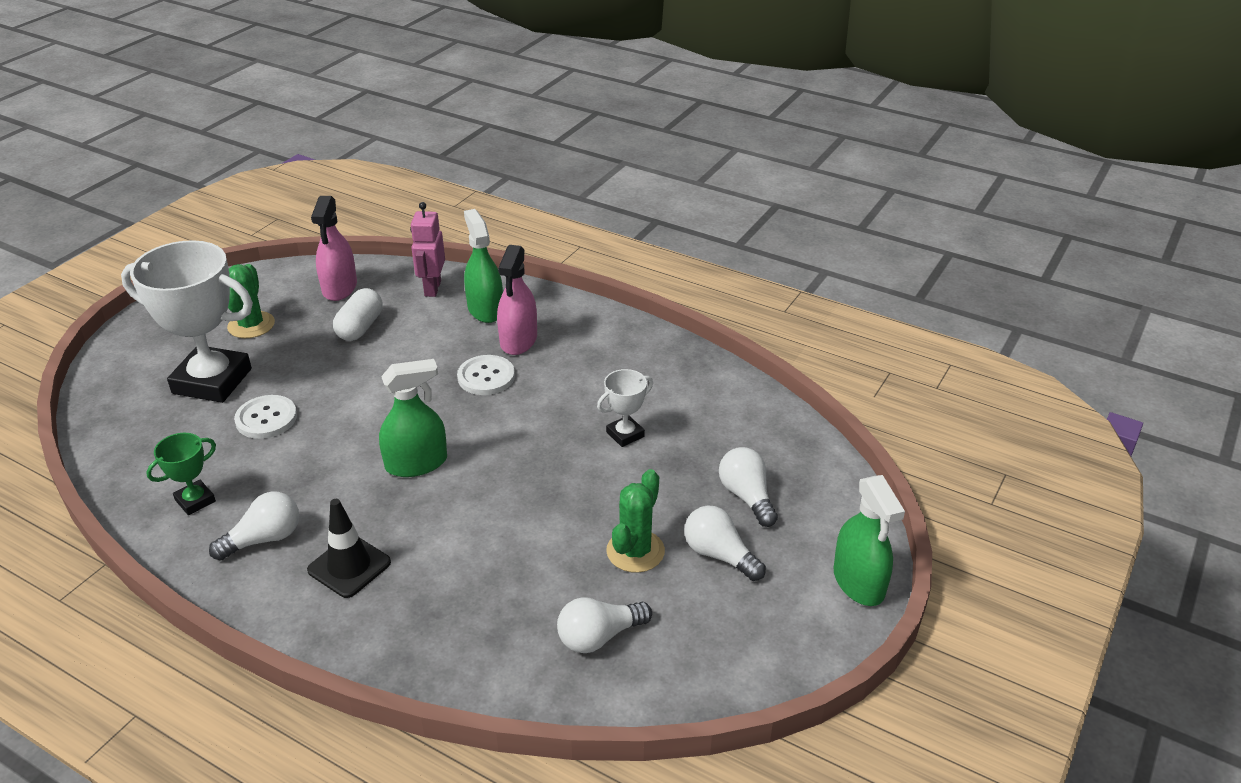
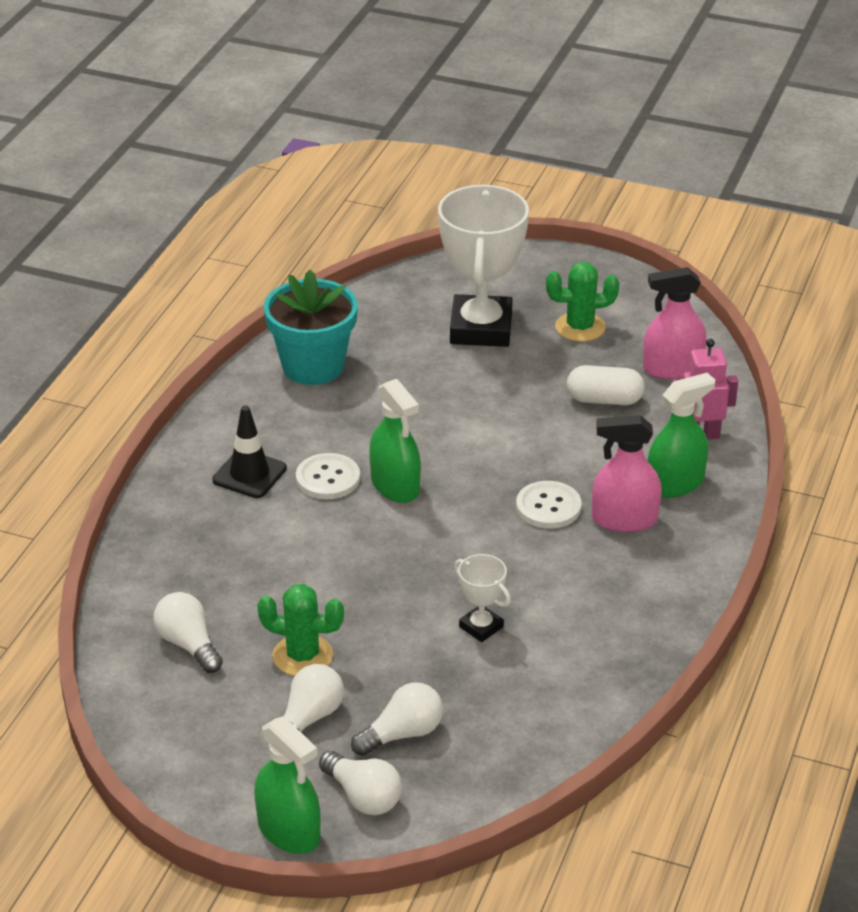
camera: 80 degrees right, 0 degrees up
(195, 500) = (313, 366): green trophy -> turquoise flower pot
(264, 539) = (273, 417): white light bulb -> white light bulb (363, 796)
(266, 418) = (435, 376): white button -> white button (328, 478)
(859, 582) = (289, 831): green spray bottle -> green spray bottle turned 105 degrees counterclockwise

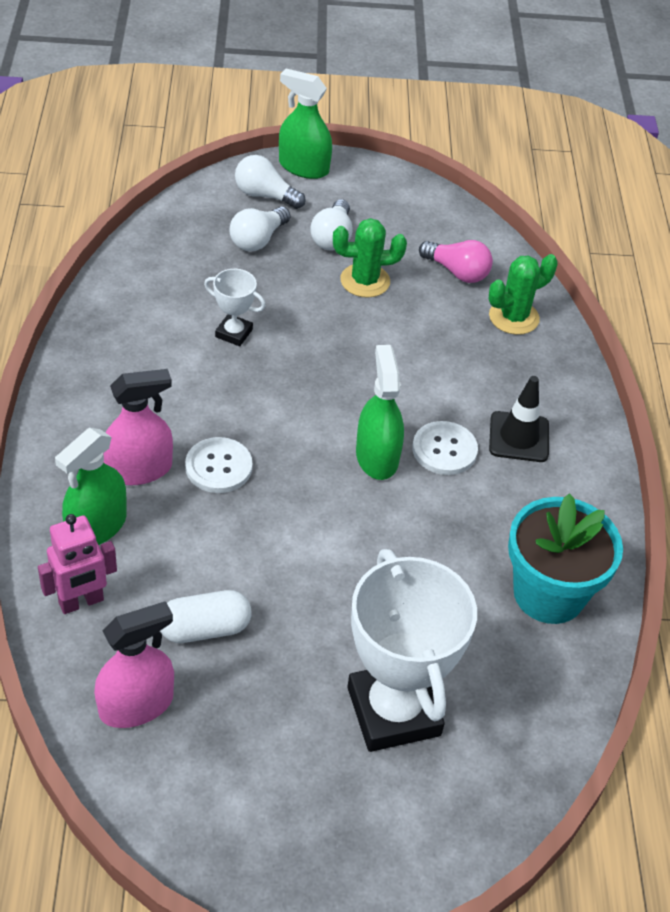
camera: 155 degrees right, 10 degrees up
(188, 644) = (457, 272): white light bulb -> pink light bulb
(395, 485) = (377, 457): green spray bottle -> green spray bottle turned 45 degrees clockwise
(580, 327) = (272, 750): green cactus -> green cactus (514, 317)

